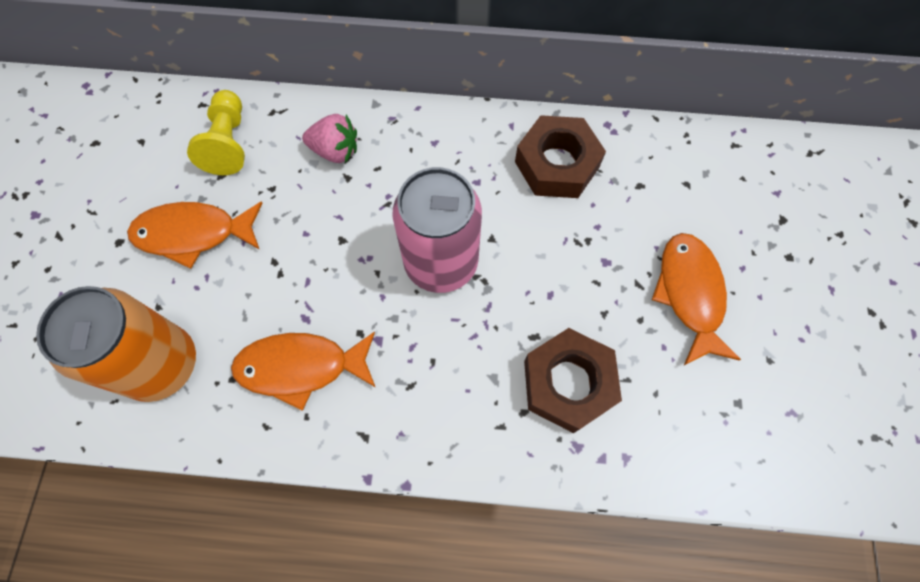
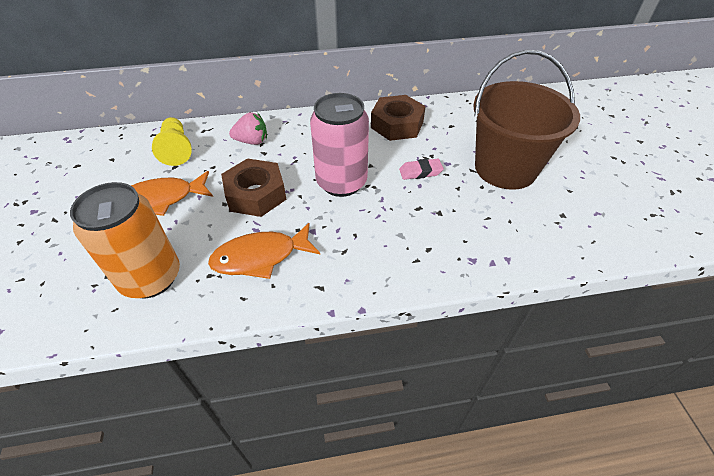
camera: 15 degrees left, 20 degrees down
(560, 270) = (420, 172): none -> pink eraser
(568, 383) = (451, 227): brown nut -> brown nut (256, 194)
(689, 294) = (505, 168): orange fish -> brown bucket

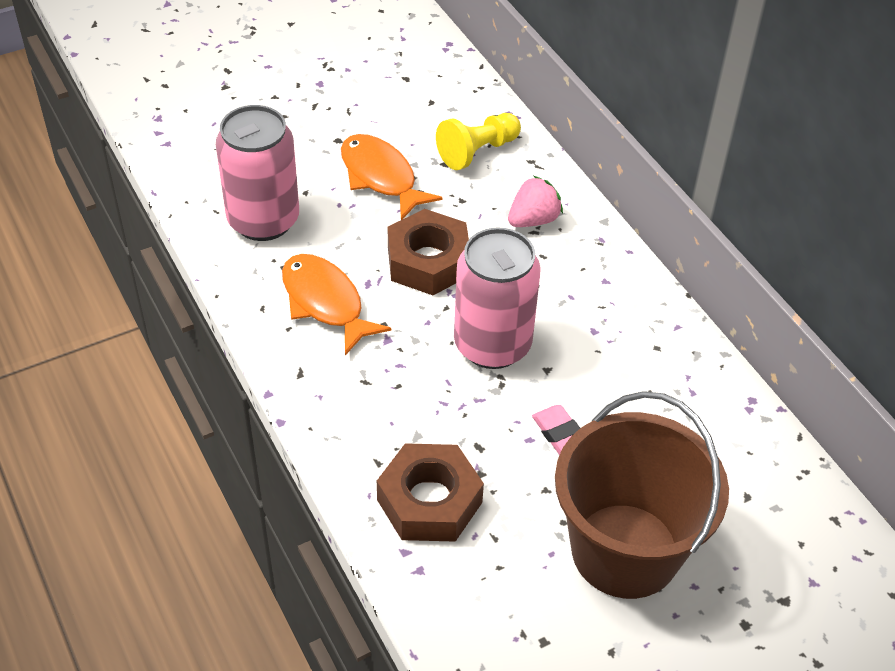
camera: 70 degrees right, 0 degrees up
(151, 277) = (263, 220): orange can -> pink can
(252, 141) = (533, 220): pink strawberry -> pink strawberry turned 105 degrees counterclockwise
(397, 124) = (668, 380): brown nut -> brown nut (429, 501)

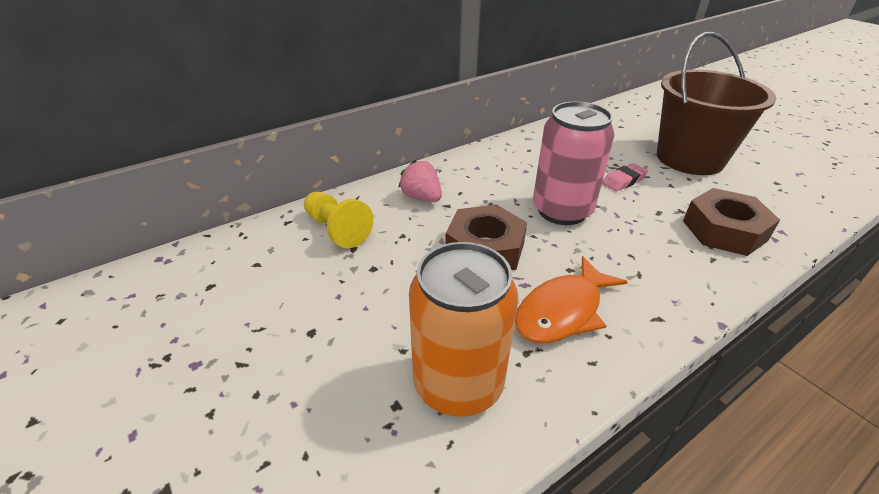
camera: 95 degrees left, 10 degrees down
(263, 220) = (458, 384): pink can -> orange can
(380, 177) = (374, 290): orange fish -> none

